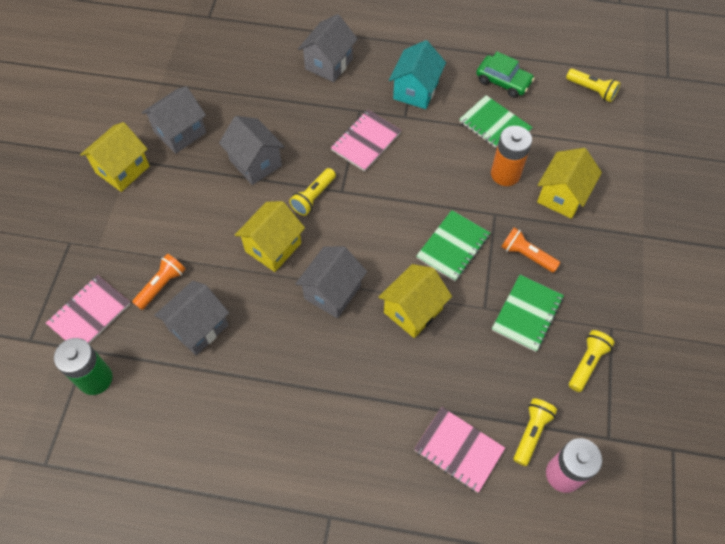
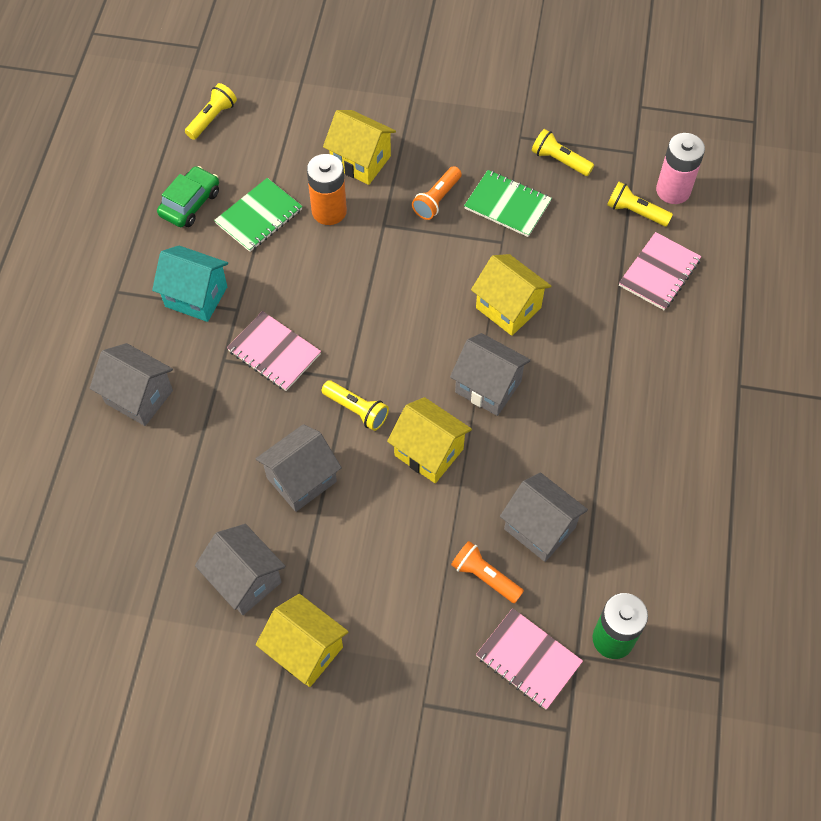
camera: 90 degrees left, 0 degrees up
(453, 246) = (426, 267): green notebook -> none

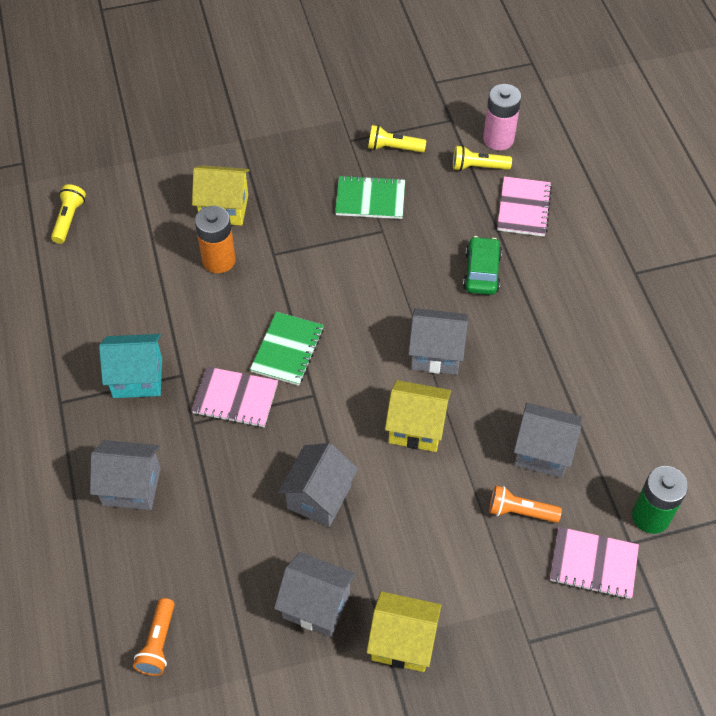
camera: 25 degrees left, 5 degrees down
(190, 203) = (88, 299): green car -> green car (482, 272)
(259, 216) = (158, 288): green notebook -> green notebook (287, 350)
(356, 410) = (335, 418): yellow flashlight -> none
(437, 200) = (308, 216): orange flashlight -> orange flashlight (158, 643)
(508, 308) = (417, 282): yellow house -> none

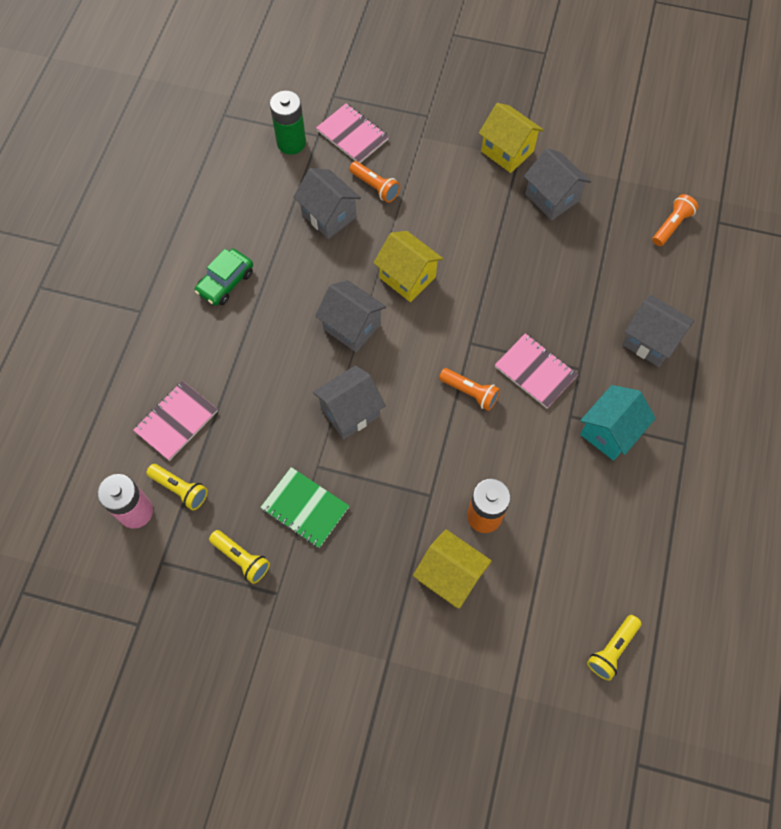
camera: 150 degrees left, 10 degrees up
(137, 378) = (609, 432): turquoise house -> turquoise house turned 75 degrees counterclockwise
(287, 350) = (470, 392): green notebook -> orange flashlight
(319, 497) = (510, 264): grey house -> grey house (350, 412)
(482, 272) = (261, 378): green car -> green car (225, 282)

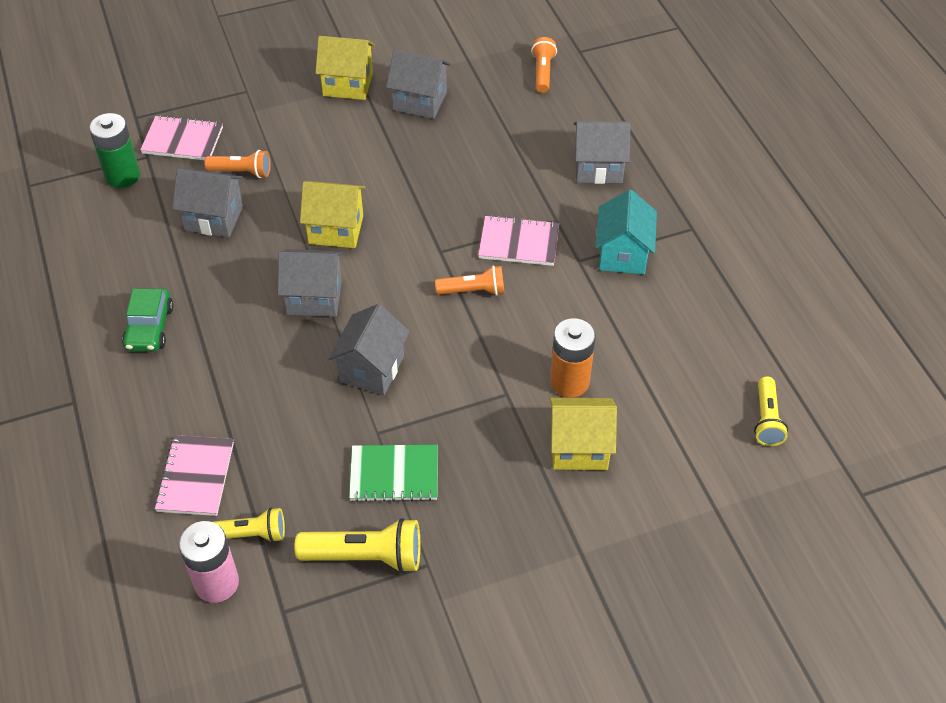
camera: 35 degrees left, 15 degrees down
(241, 558) = (365, 556): yellow flashlight -> yellow flashlight, size x1.53

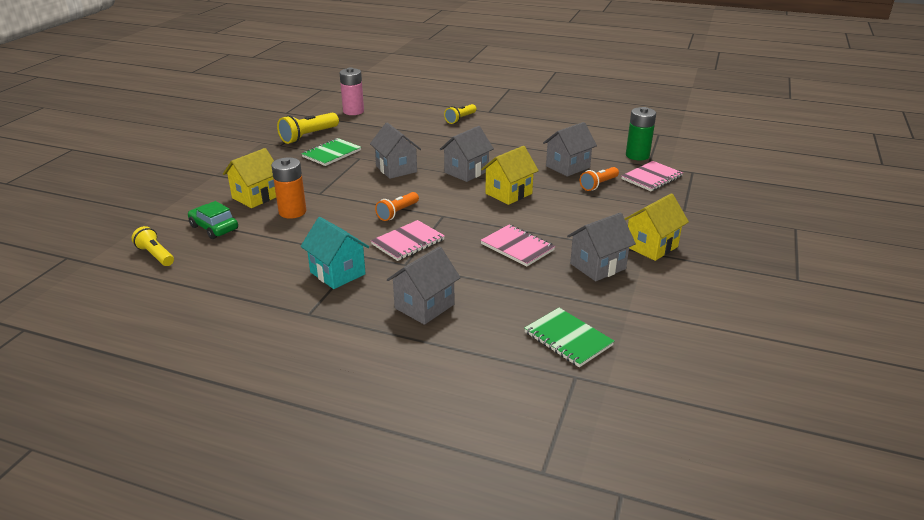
camera: 130 degrees right, 20 degrees down
(149, 327) = (509, 133): green car -> green car (214, 228)
(195, 477) = (408, 120): pink notebook -> pink notebook (517, 247)
(249, 534) = (362, 121): yellow flashlight -> yellow flashlight (460, 119)
(542, 72) = (568, 339): orange flashlight -> green notebook

